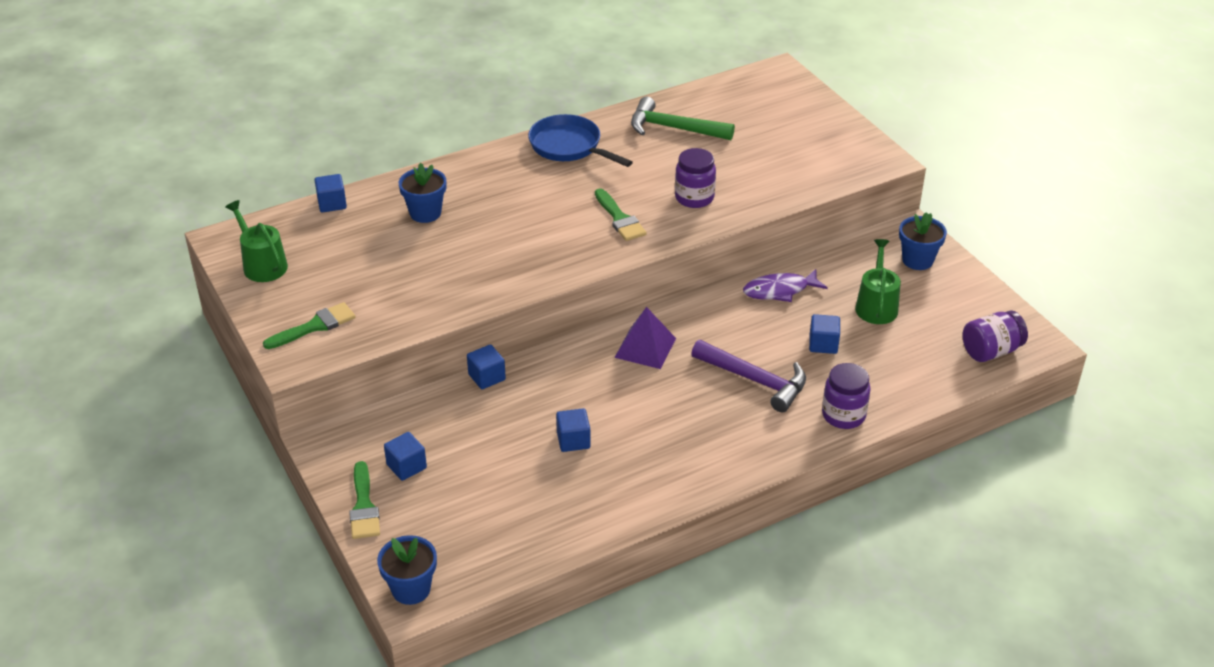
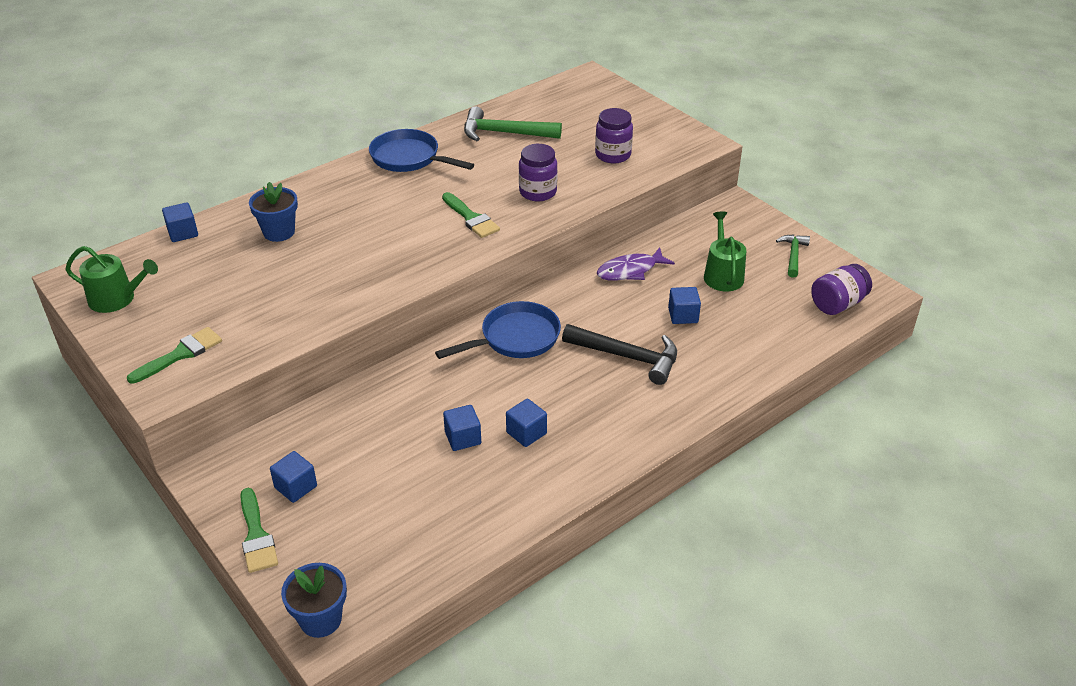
camera: 10 degrees left, 0 degrees up
(262, 264) = (117, 299): green watering can -> green watering can turned 150 degrees clockwise
(487, 377) = (364, 385): blue cube -> blue cube (526, 433)
(645, 348) = (515, 338): purple pyramid -> blue pan
(755, 380) = (627, 357): purple hammer -> black hammer
(843, 415) = (719, 380): purple jar -> purple jar (613, 155)
(917, 260) = (748, 230): blue flower pot -> none
(958, 293) = (793, 255): none -> green hammer

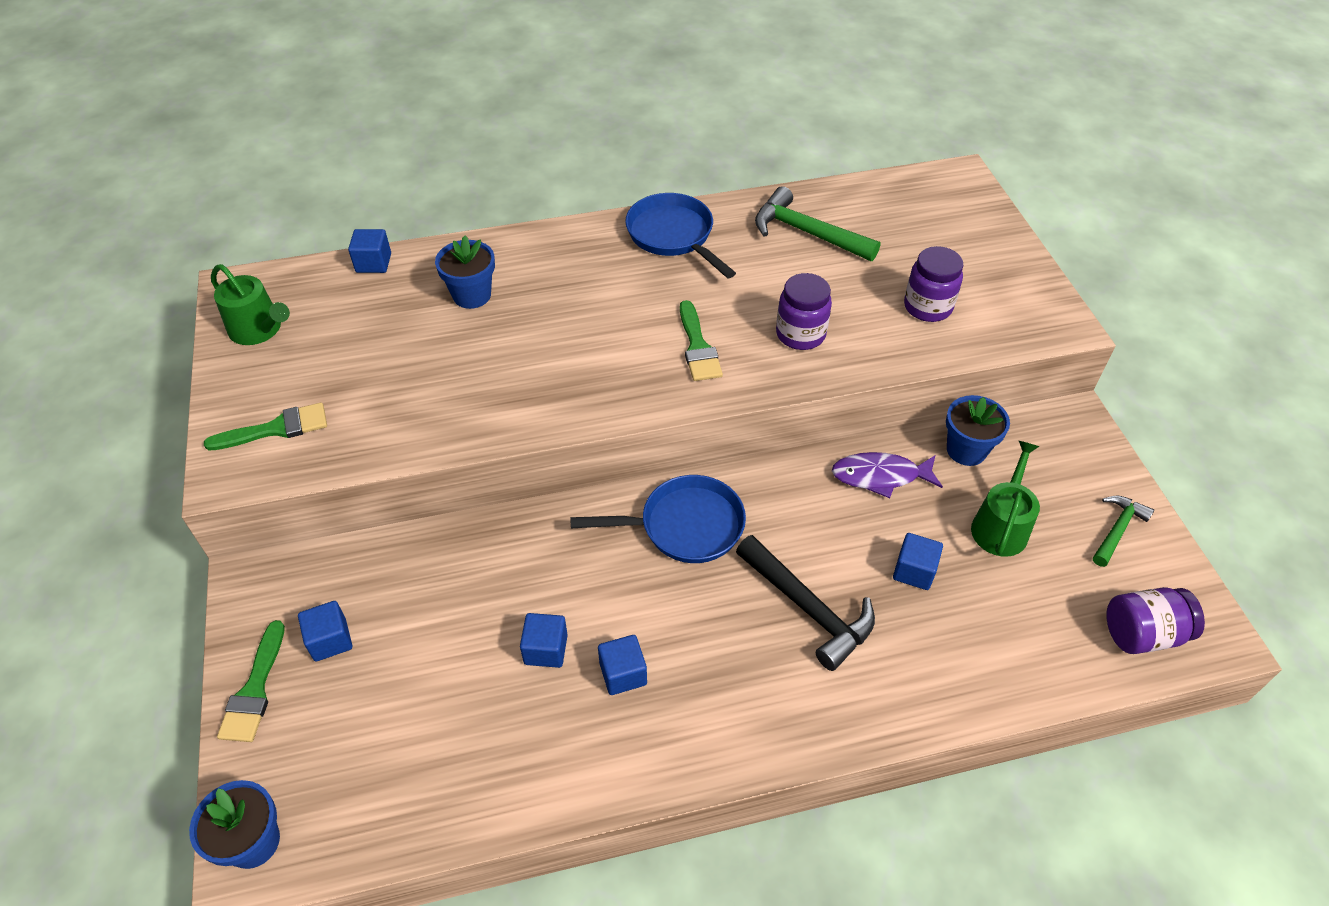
camera: 25 degrees right, 10 degrees up
(677, 240) = (966, 450): none -> blue flower pot

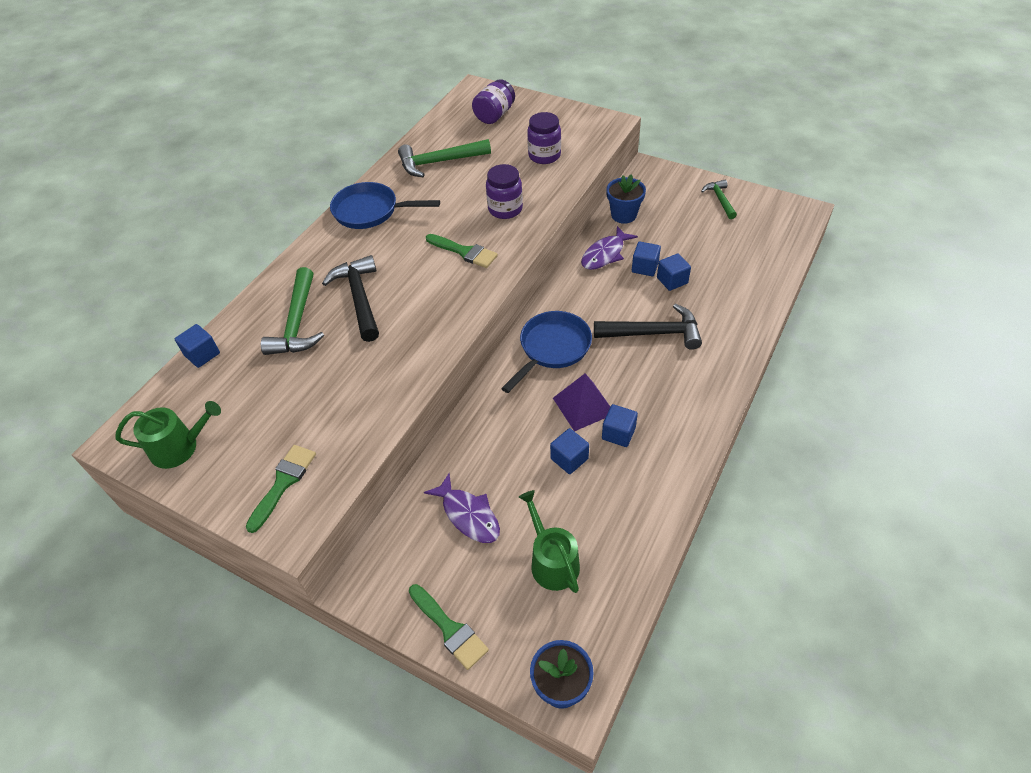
camera: 45 degrees left, 0 degrees up
(330, 640) = (454, 565): blue cube -> blue cube (645, 267)
(399, 609) = (468, 515): none -> purple fish
(472, 295) = (297, 323): blue flower pot -> green hammer
(548, 315) = (359, 298): none -> black hammer
(631, 612) = (583, 405): none -> purple pyramid
(1001, 525) = (678, 234): green watering can -> green watering can (551, 561)
(1142, 633) = (779, 231): purple jar -> purple jar (494, 115)

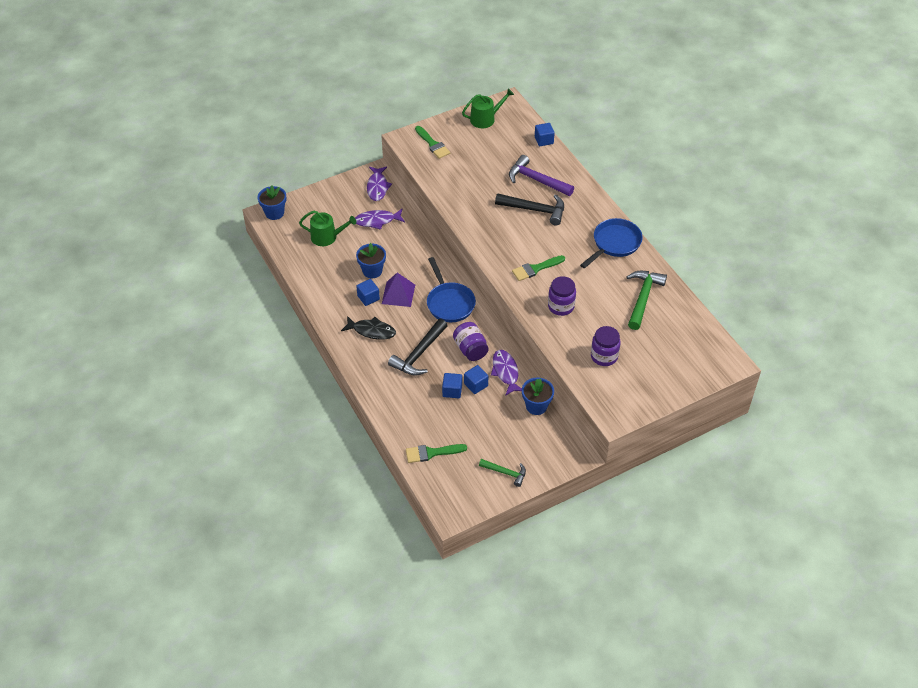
camera: 120 degrees right, 0 degrees up
(180, 447) = (485, 119): green watering can -> green watering can turned 135 degrees counterclockwise
(297, 323) = (536, 180): green hammer -> purple hammer
(393, 563) = (377, 187): none -> purple fish
(449, 629) = (330, 192): green brush -> green brush (431, 453)
(494, 115) = (681, 355): purple jar -> purple jar (470, 349)
(569, 459) = (372, 271): blue cube -> blue flower pot
(666, 396) = (371, 331): none -> black fish

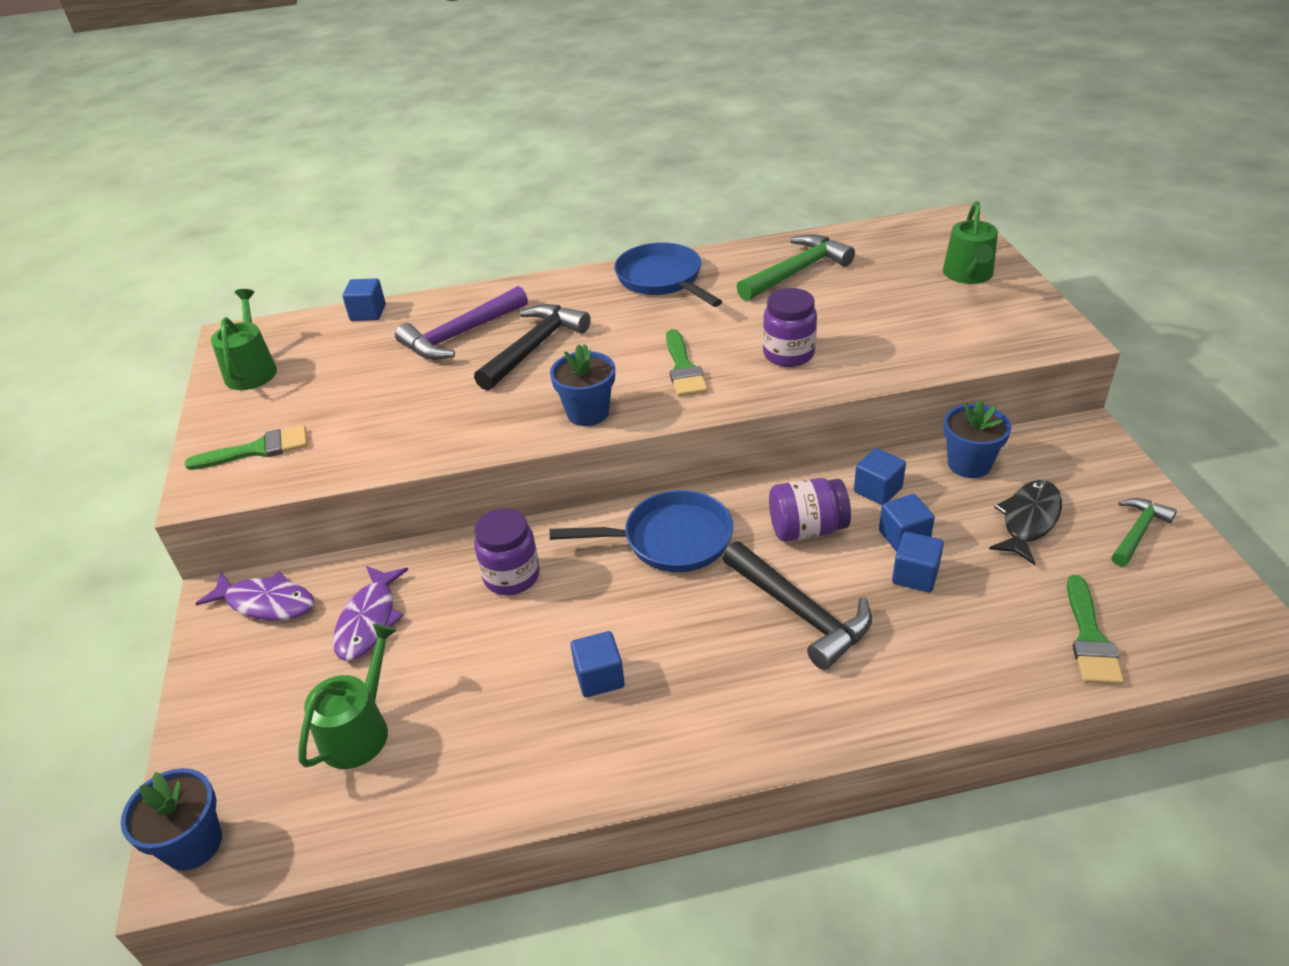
camera: 70 degrees left, 10 degrees down
(371, 331) = (706, 688): black fish -> black fish (1028, 520)
(372, 271) = (518, 656): blue flower pot -> blue flower pot (588, 413)
(398, 294) = (611, 619): purple pyramid -> none
(505, 372) = (877, 490): purple fish -> blue cube
(604, 356) = (920, 327): purple jar -> purple jar (511, 576)
(643, 298) = (796, 272): green hammer -> green hammer turned 105 degrees clockwise
(667, 374) = (968, 275): none -> green watering can

